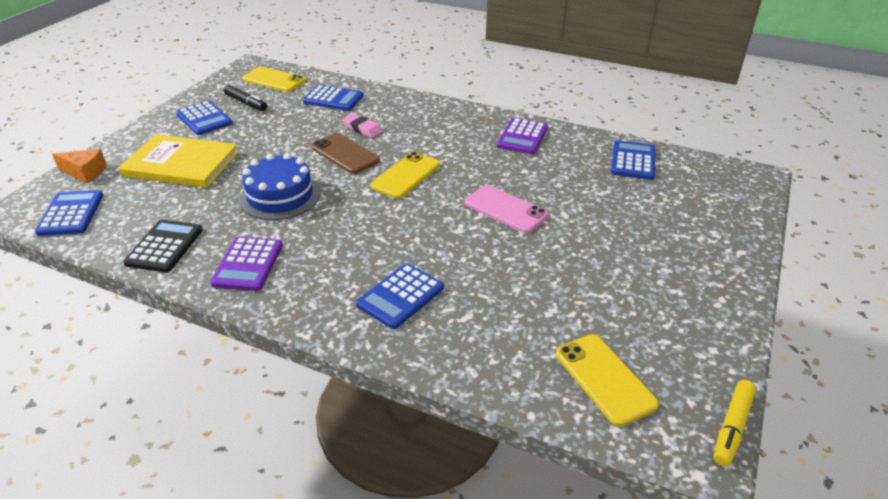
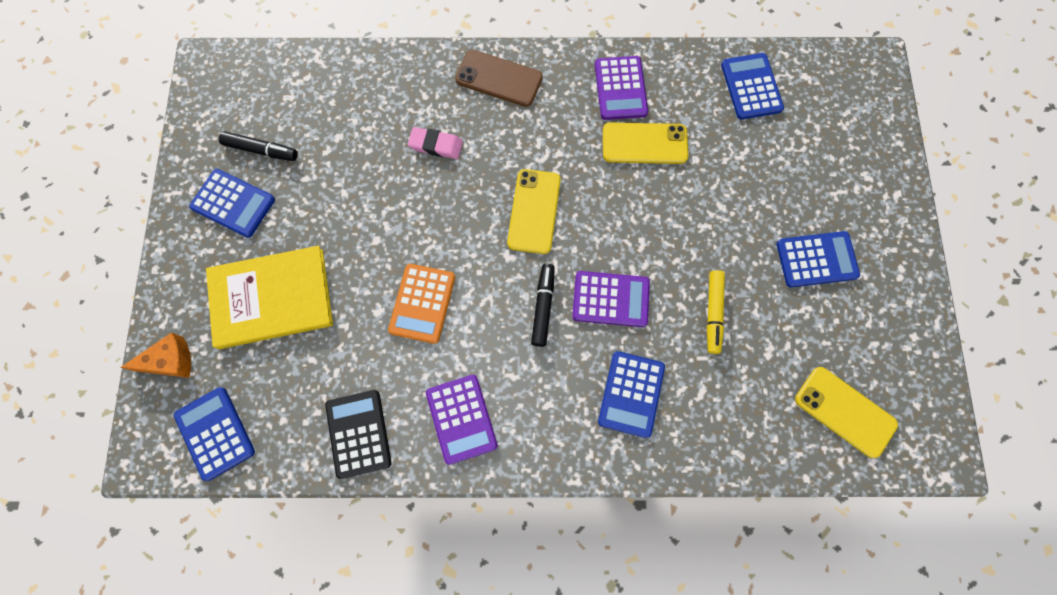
camera: 25 degrees left, 35 degrees up
(274, 80) = (261, 87): yellow phone -> yellow phone (644, 144)
(280, 196) = (422, 303): blue cake -> orange calculator
(333, 99) = (364, 98): blue calculator -> blue calculator (816, 259)
(345, 154) = (445, 201): brown phone -> brown phone (499, 78)
(369, 224) = (543, 307): none -> black marker
(428, 236) = (610, 299): none -> purple calculator
(505, 209) = (663, 224): pink phone -> none
(732, 427) = (954, 418): yellow marker -> yellow marker (713, 313)

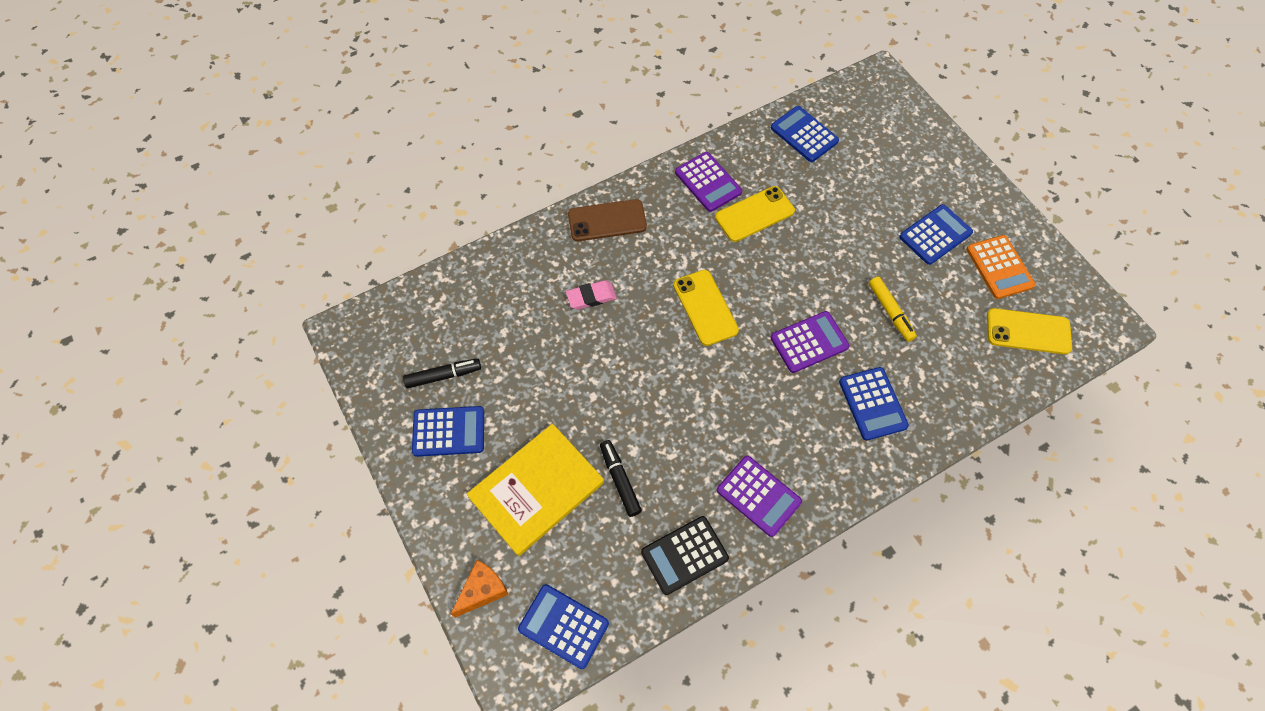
camera: 30 degrees left, 10 degrees down
(358, 433) = (684, 555): black calculator -> black calculator turned 75 degrees counterclockwise
(422, 303) = (666, 425): orange calculator -> orange calculator (999, 267)
(543, 307) = (762, 375): black marker -> black marker (620, 480)

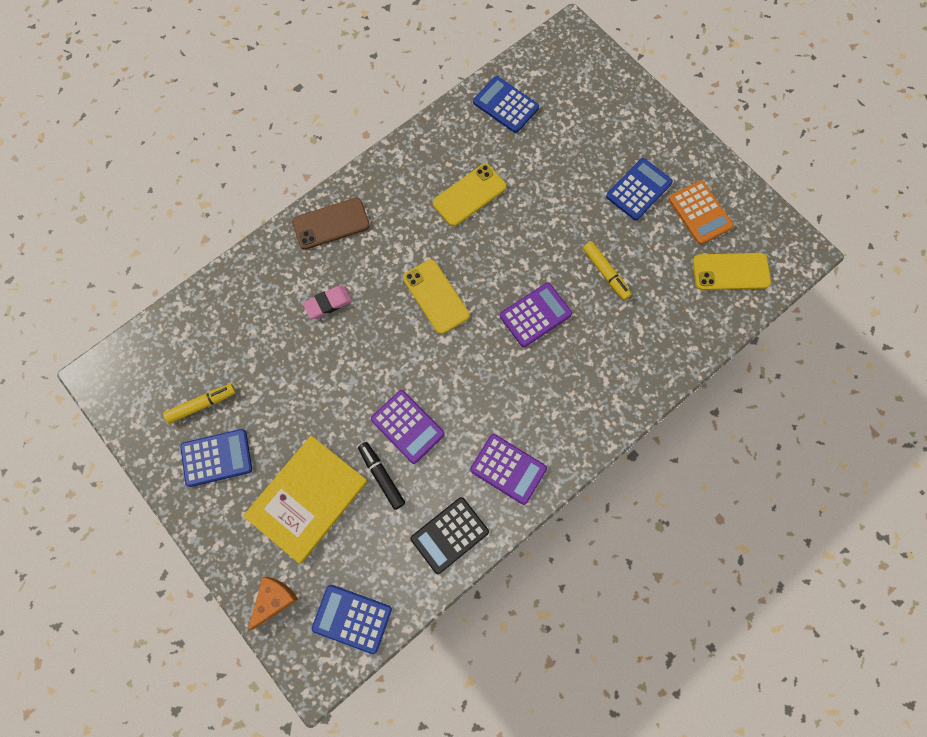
camera: 10 degrees left, 10 degrees up
(443, 376) = (202, 404): black marker -> yellow marker
(708, 182) = (421, 169): purple calculator -> purple calculator (407, 426)
(872, 404) = (599, 364): blue calculator -> none

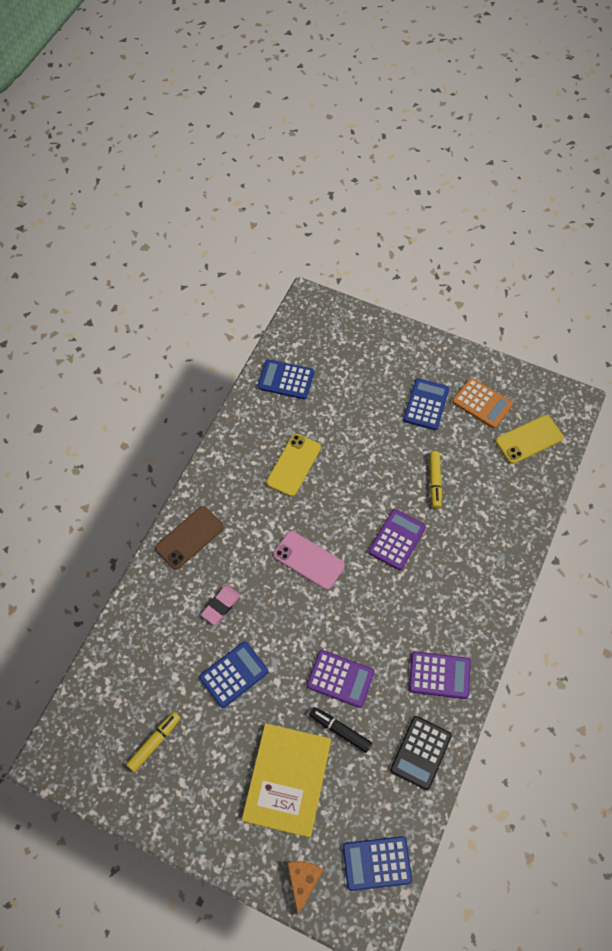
camera: 25 degrees left, 10 degrees down
(217, 457) = (191, 782): blue calculator -> blue calculator (234, 674)
(436, 296) = (308, 560): yellow phone -> pink phone
(605, 273) = (434, 482): yellow marker -> yellow marker turned 60 degrees clockwise

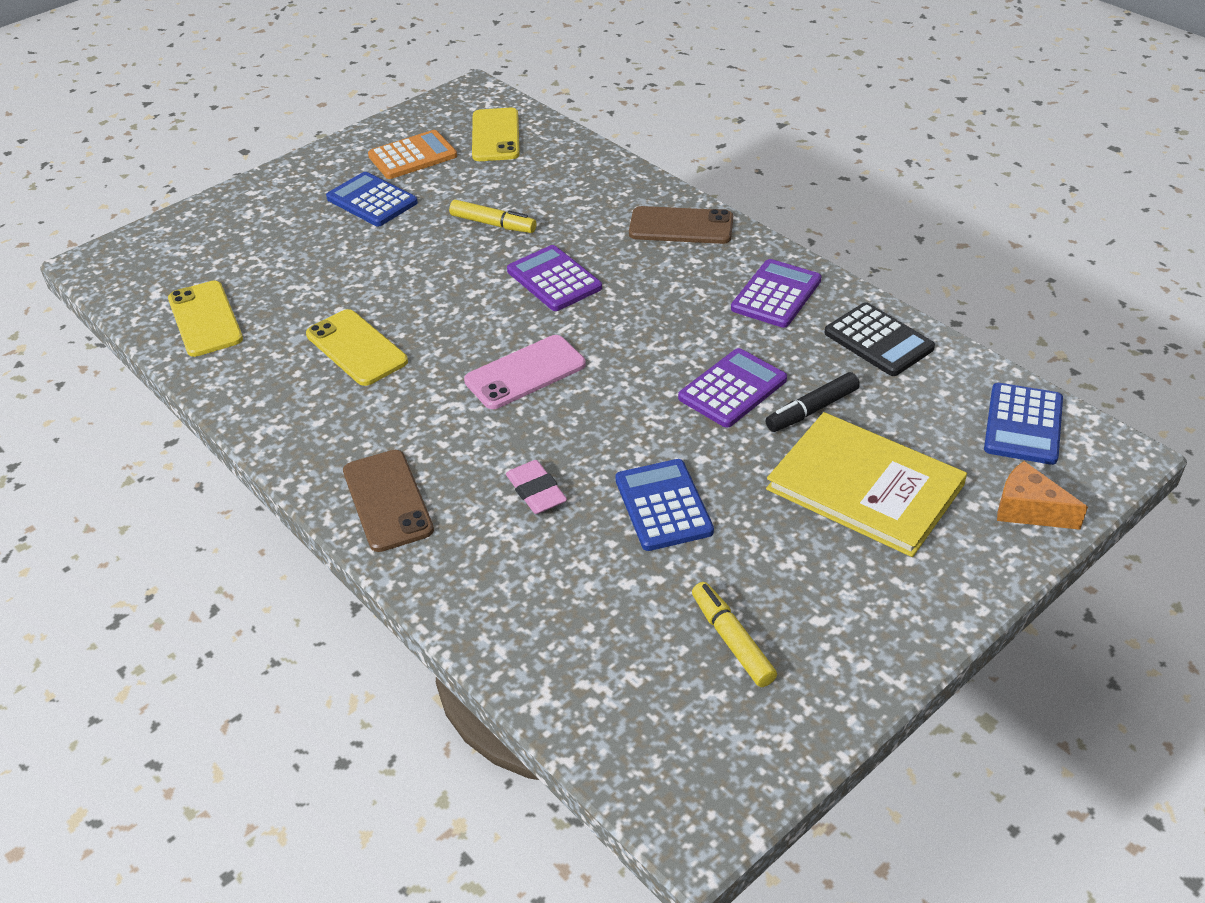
camera: 65 degrees left, 20 degrees down
(286, 380) = (205, 319): blue calculator -> yellow phone
(484, 592) = (681, 226): none -> brown phone

